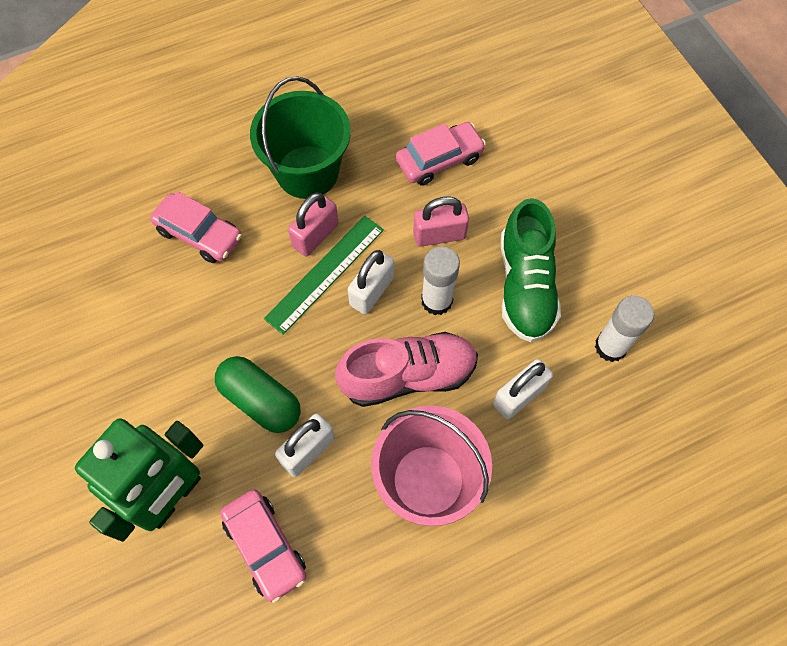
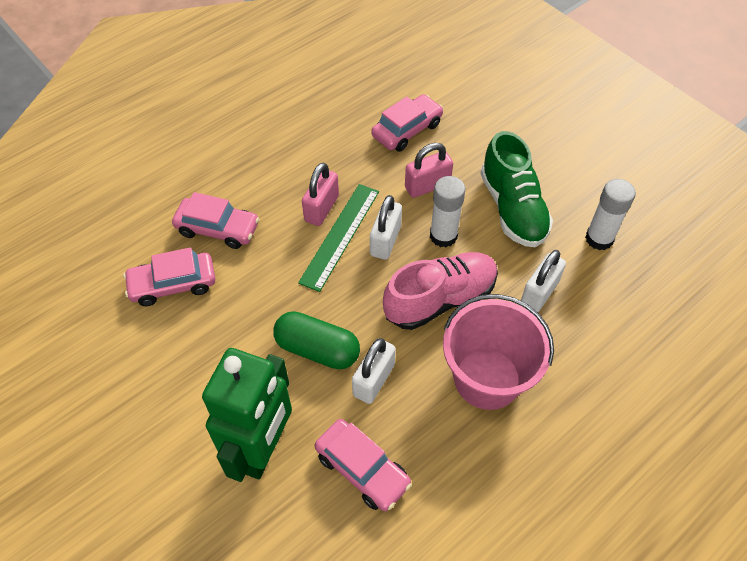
camera: 15 degrees left, 10 degrees down
(135, 288) = (173, 284): none -> pink car
(307, 172) = (298, 161): green bucket -> none

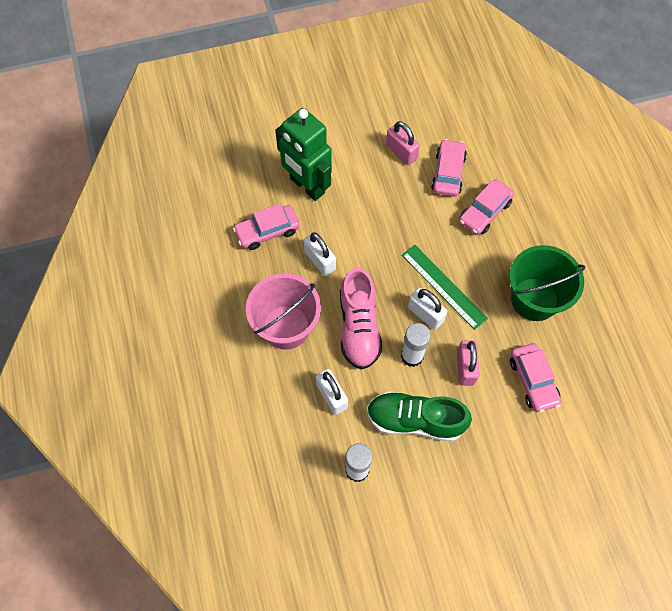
camera: 115 degrees right, 10 degrees up
(313, 153) = (534, 299): none -> green bucket
(317, 349) = (358, 237): green capsule -> none
(321, 208) = (475, 284): pink padlock -> pink padlock (401, 152)

